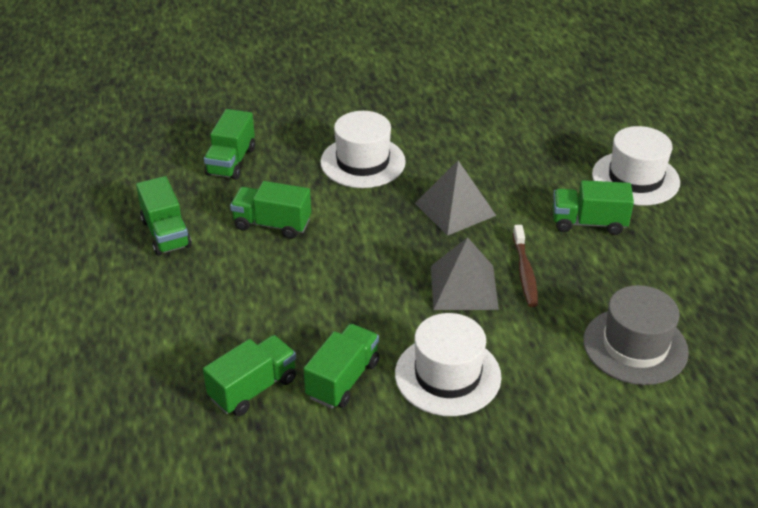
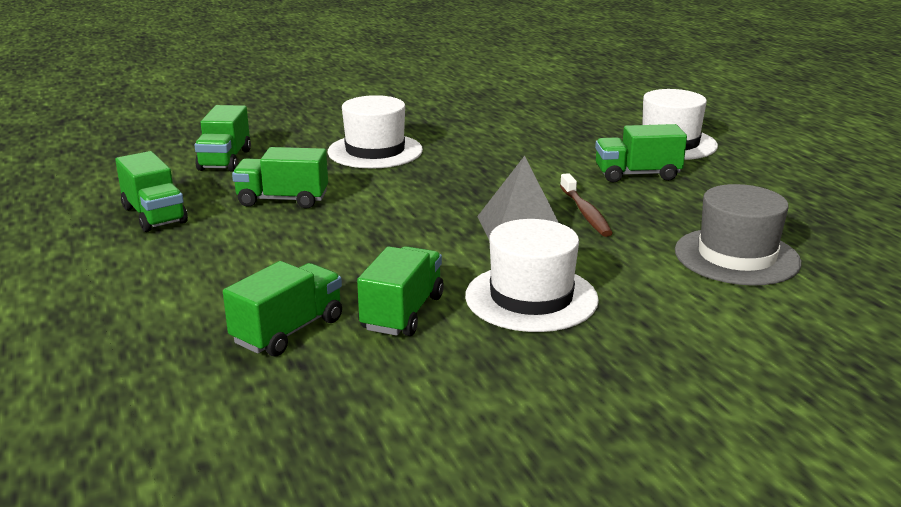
camera: 10 degrees left, 15 degrees down
(455, 209) = (488, 175): grey pyramid -> none

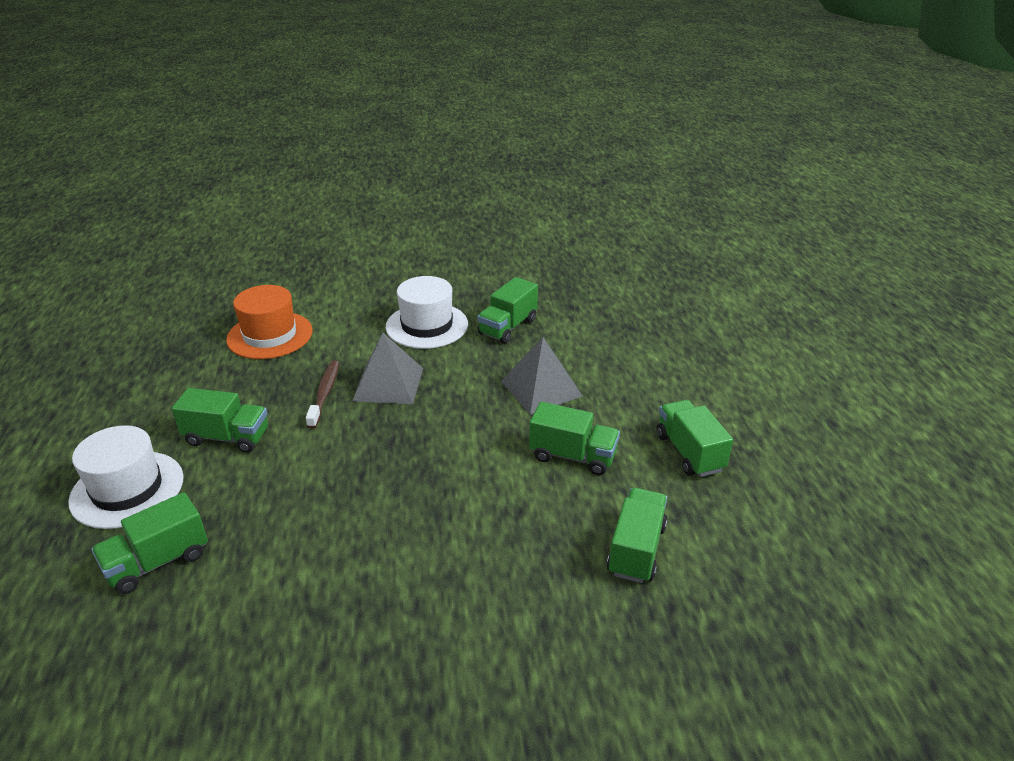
camera: 165 degrees left, 10 degrees up
(288, 331) = (577, 325): green truck -> green truck (158, 562)
(329, 247) = (541, 388): none -> grey pyramid
(375, 151) = (457, 537): white hat -> none
(736, 256) = (270, 335): grey hat -> orange hat

